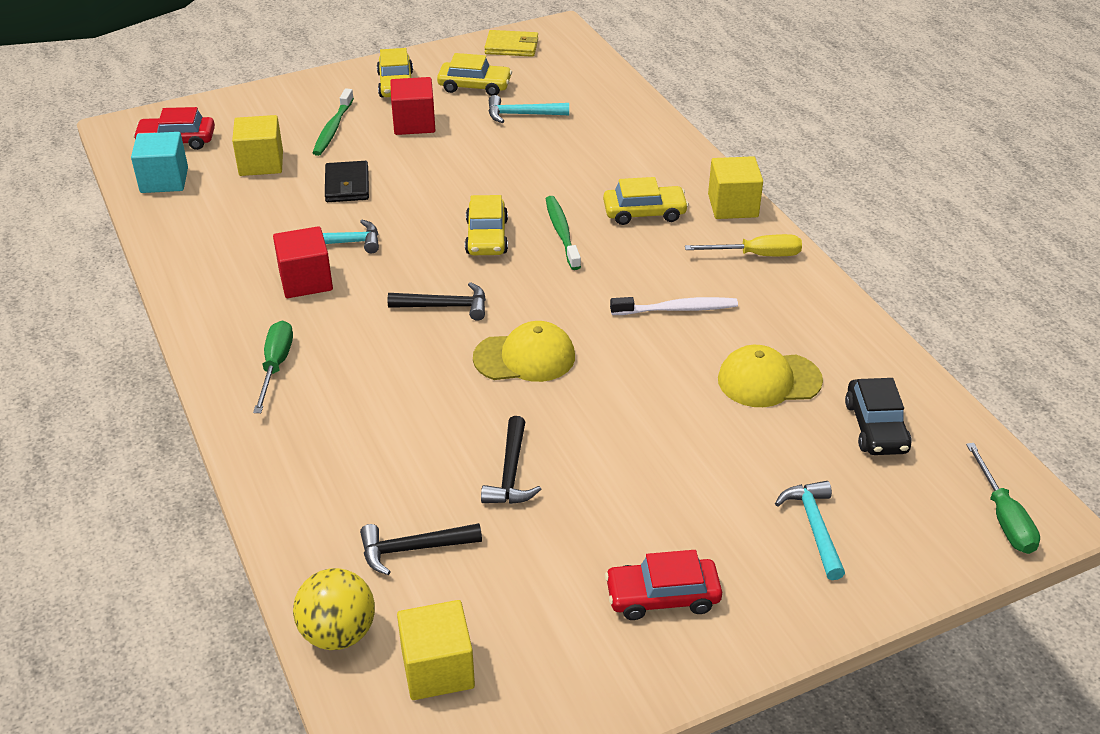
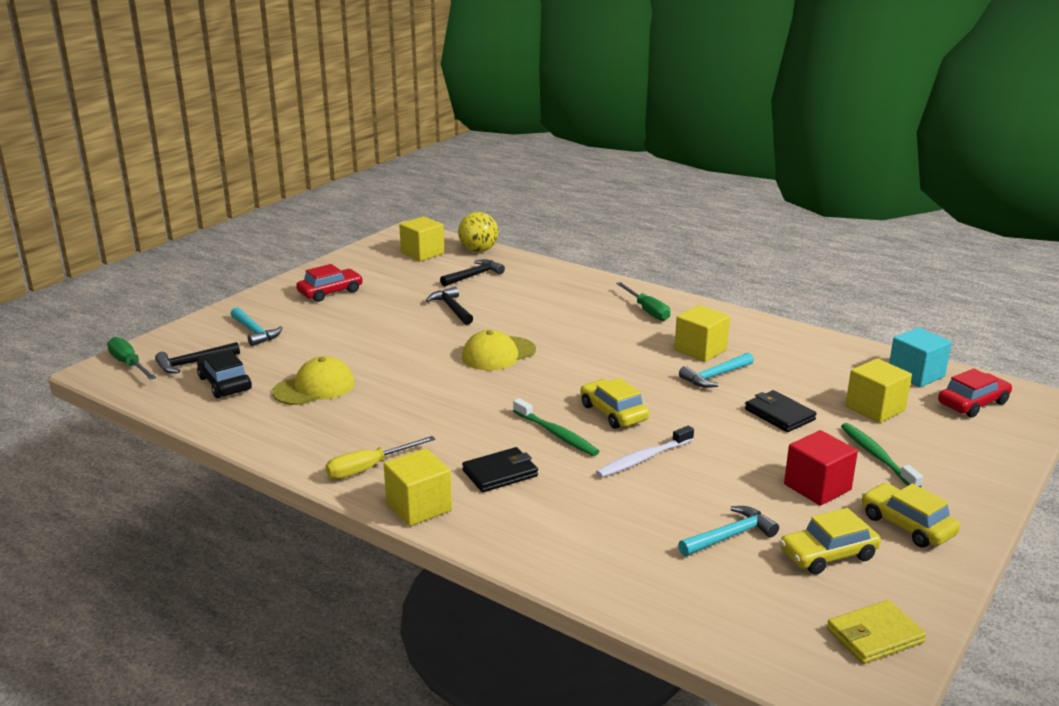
camera: 150 degrees right, 15 degrees down
(306, 281) = (700, 350): red cube -> yellow cube
(445, 306) = (585, 364): black hammer -> black hammer (193, 363)
(644, 212) = (500, 473): yellow car -> black wallet
(677, 309) = (412, 409): white toothbrush -> white toothbrush (643, 459)

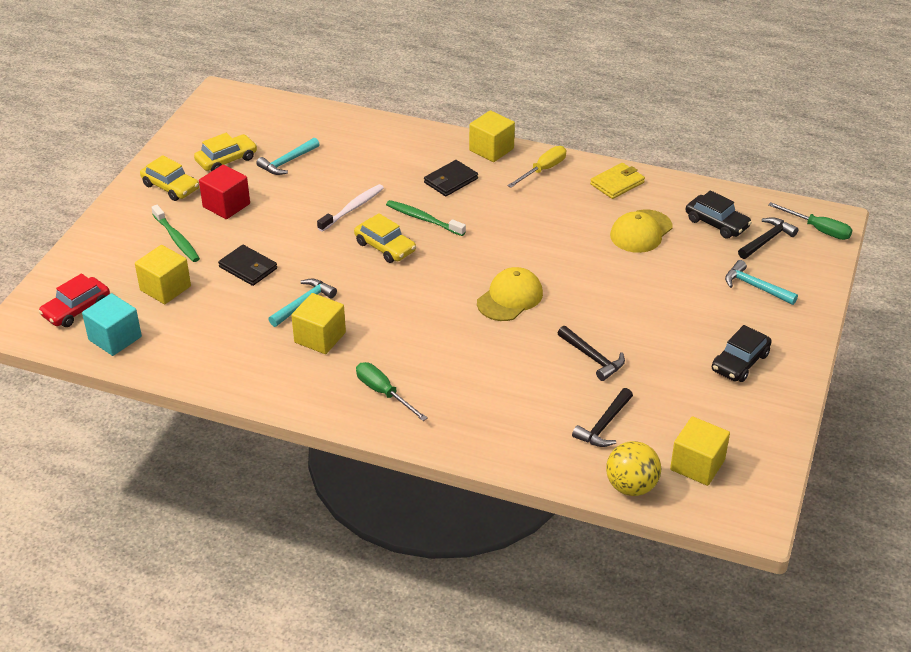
camera: 165 degrees right, 15 degrees up
(330, 292) = (740, 362): red car -> black car
(874, 636) = (208, 121): yellow wallet -> yellow wallet (617, 183)

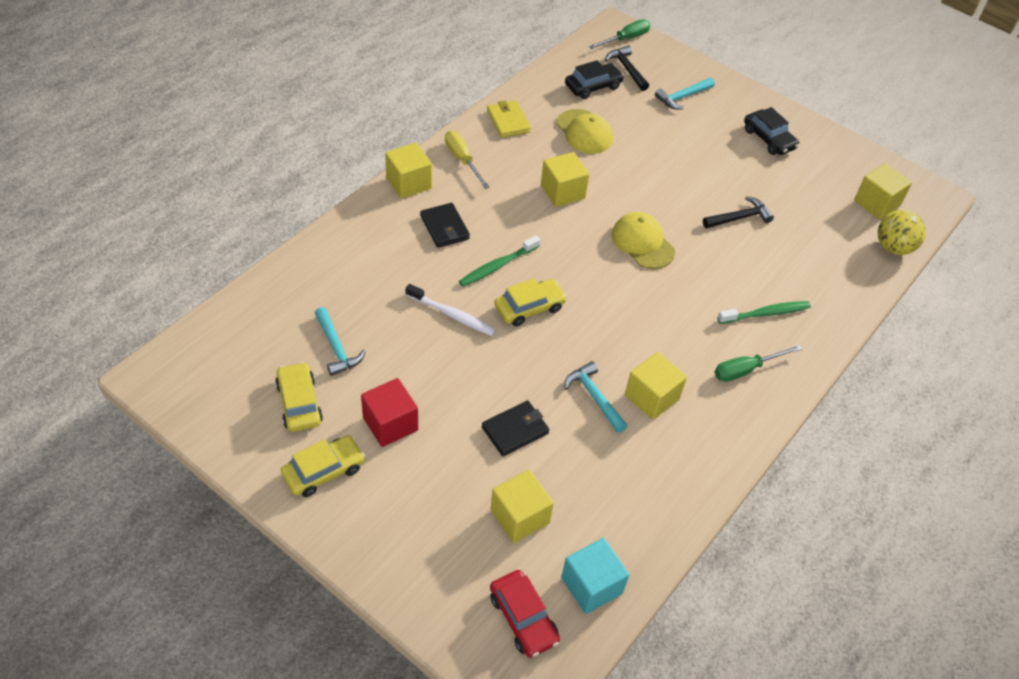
camera: 75 degrees left, 10 degrees up
(177, 239) = (432, 486): green toothbrush -> green toothbrush (766, 313)
(352, 208) = (452, 315): white toothbrush -> white toothbrush turned 150 degrees clockwise
(544, 235) = (562, 192): none -> yellow cube
(604, 425) = (822, 239): black hammer -> none

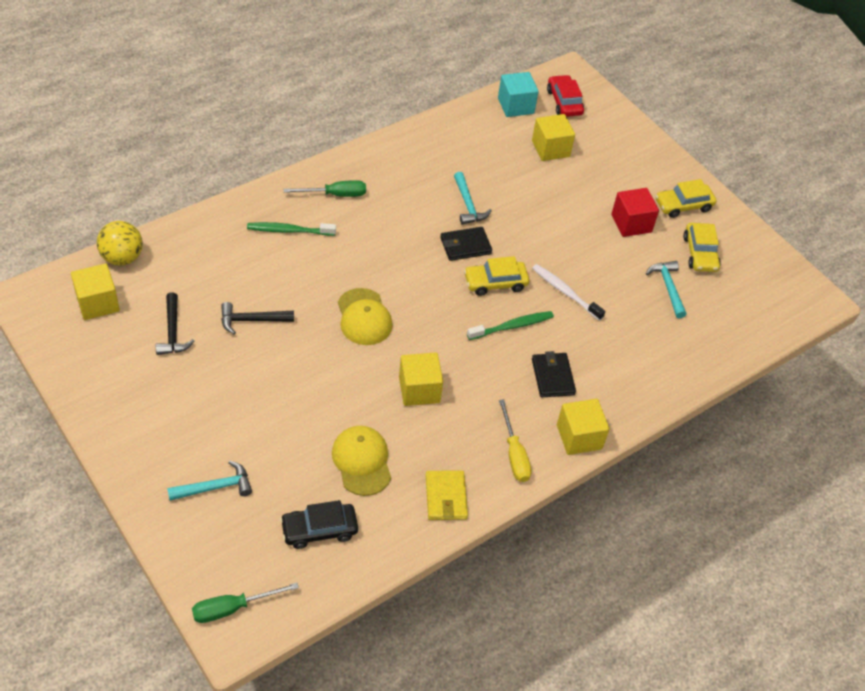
camera: 165 degrees left, 0 degrees up
(515, 430) = (537, 198): black wallet -> black wallet (465, 246)
(627, 69) = (260, 550): black hammer -> black hammer (173, 332)
(651, 397) = (422, 194): yellow cube -> none
(769, 139) = (152, 404): black car -> none

